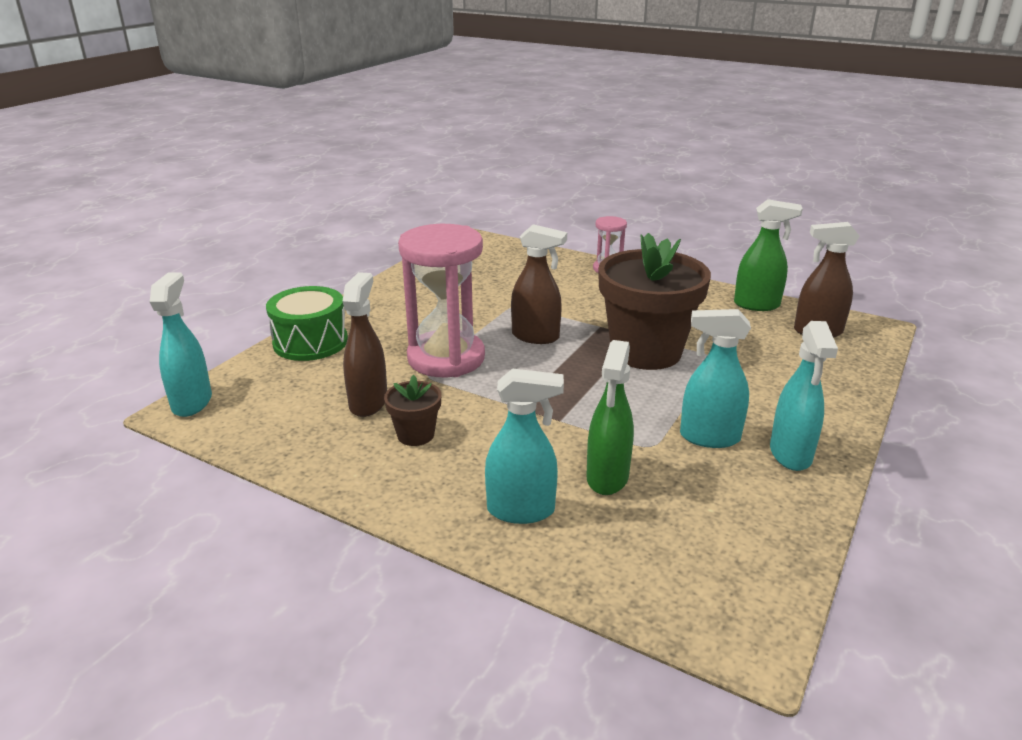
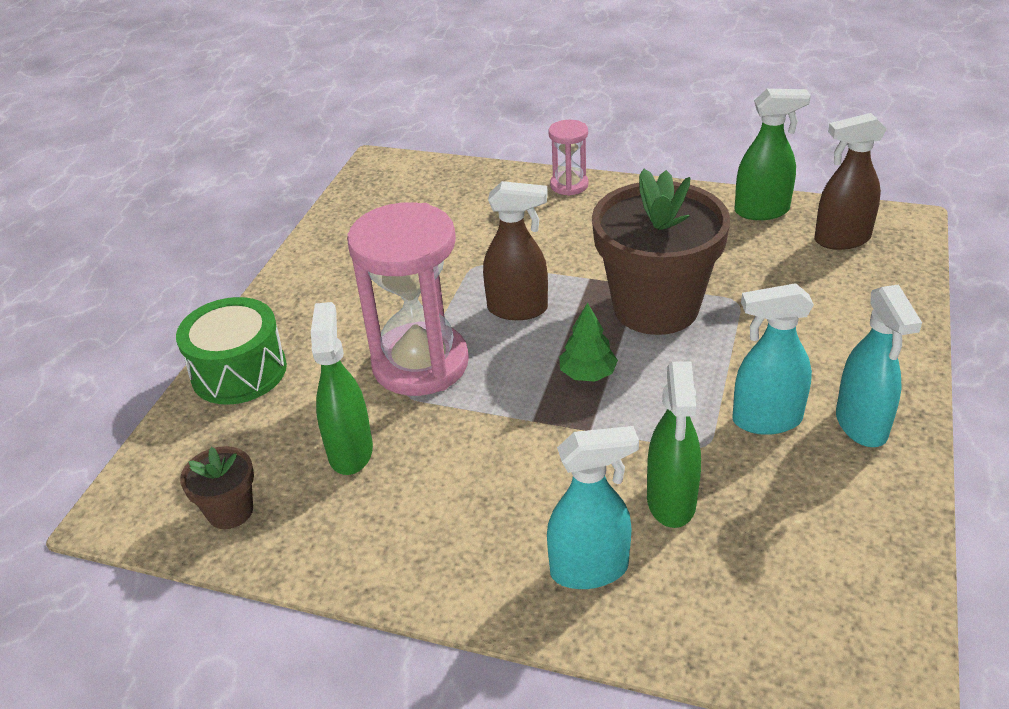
camera: 10 degrees left, 10 degrees up
(192, 402) = (125, 497): turquoise spray bottle -> none
(368, 402) = (350, 451): brown spray bottle -> green spray bottle
(415, 435) = (427, 488): brown flower pot -> brown flower pot (230, 511)
(573, 384) = (588, 374): none -> green tree

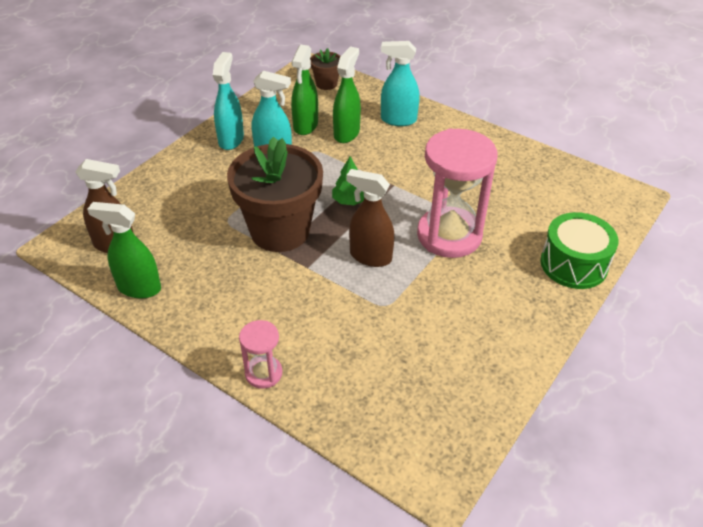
camera: 165 degrees left, 5 degrees up
(230, 511) = (569, 182): brown flower pot -> brown flower pot (326, 84)
(350, 451) = (501, 195): green spray bottle -> green spray bottle (305, 126)

